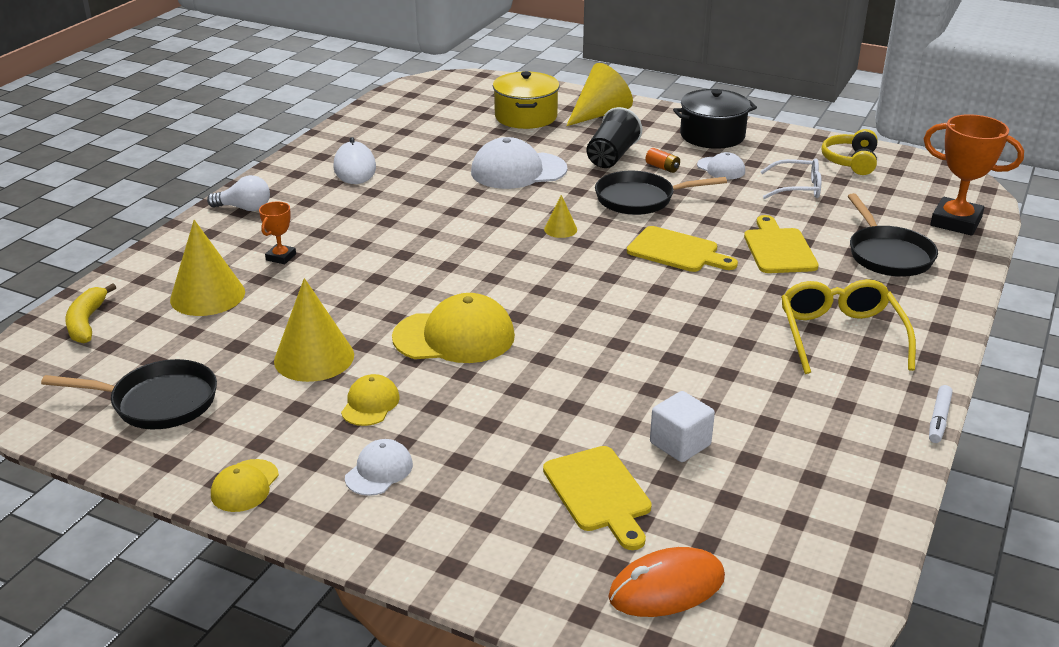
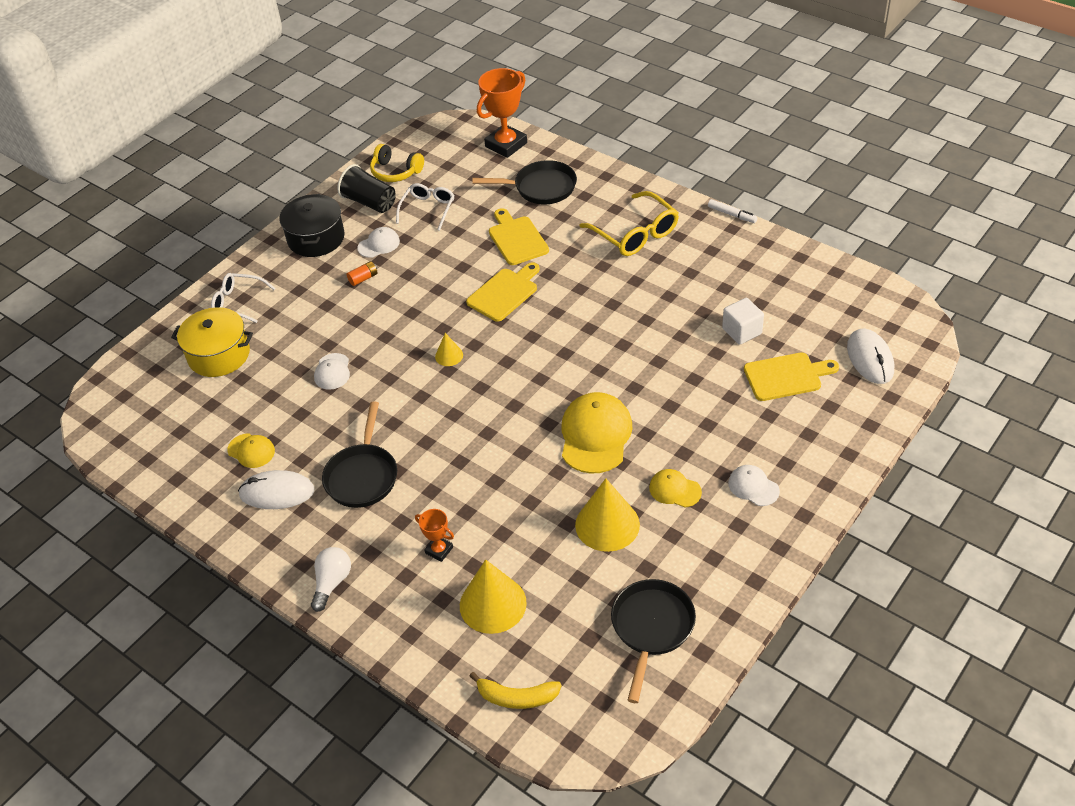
camera: 75 degrees left, 15 degrees up
(245, 486) = (762, 564): yellow cap -> yellow cap (251, 451)
(518, 171) = (332, 371): white cap -> white cap, size x0.53
(600, 114) = (238, 302): yellow cone -> white glasses
(612, 156) = (329, 306): black cup -> black cup (370, 202)
(640, 199) = (414, 301): black pan -> black pan (362, 476)
(666, 587) = (870, 358): orange mouse -> white mouse
(778, 249) = (517, 239): yellow cutting board -> yellow cutting board turned 60 degrees clockwise
(840, 335) = (635, 234): yellow glasses -> yellow glasses turned 135 degrees counterclockwise

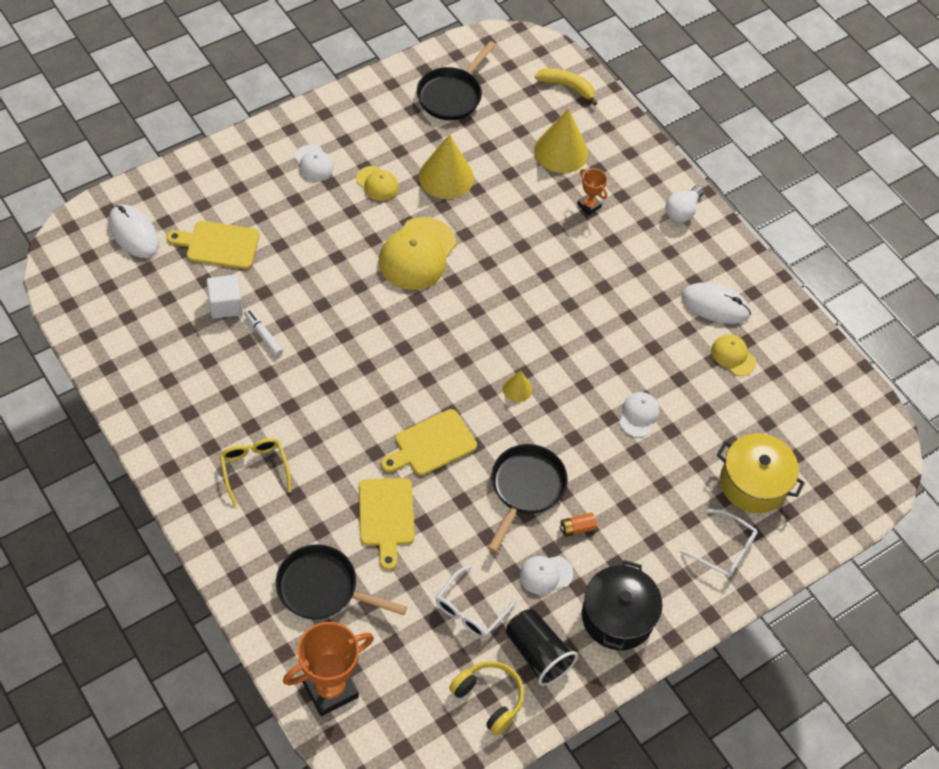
camera: 170 degrees left, 10 degrees up
(362, 476) = (635, 293): black pan -> black pan (525, 488)
(635, 234) = (254, 469): yellow glasses -> yellow glasses, size x0.66
(732, 215) = (136, 452): white marker -> white marker (263, 335)
(870, 358) = (133, 233): white mouse -> white mouse turned 45 degrees counterclockwise

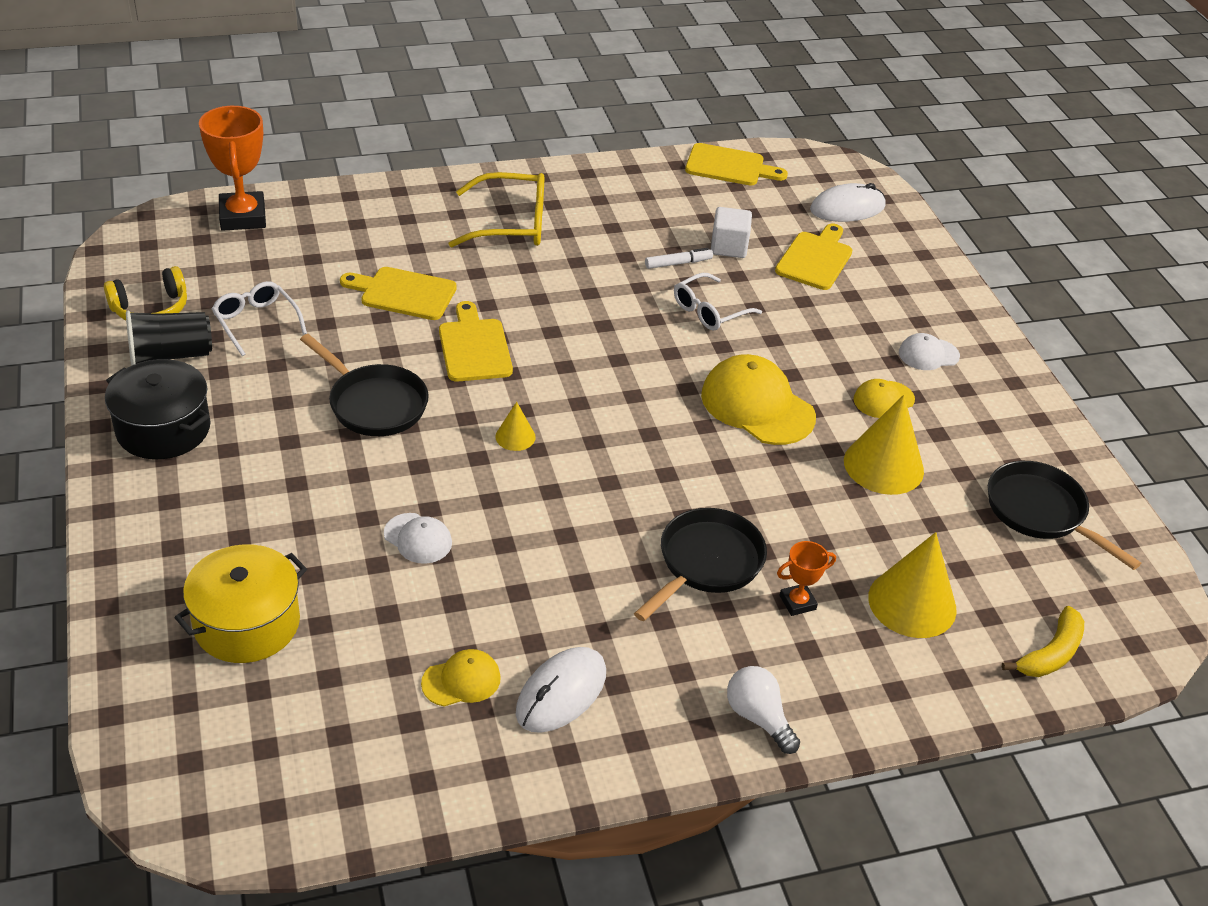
camera: 110 degrees right, 15 degrees down
(96, 327) = (729, 166): none -> yellow cutting board
(254, 469) = (511, 224): yellow glasses -> yellow glasses, size x1.50
(322, 588) = (350, 235): black pan -> black pan (706, 563)
(546, 574) = (256, 388): white cap -> none
(577, 528) = (295, 430): orange battery -> none
(724, 550) = (174, 555): white glasses -> white glasses (709, 311)

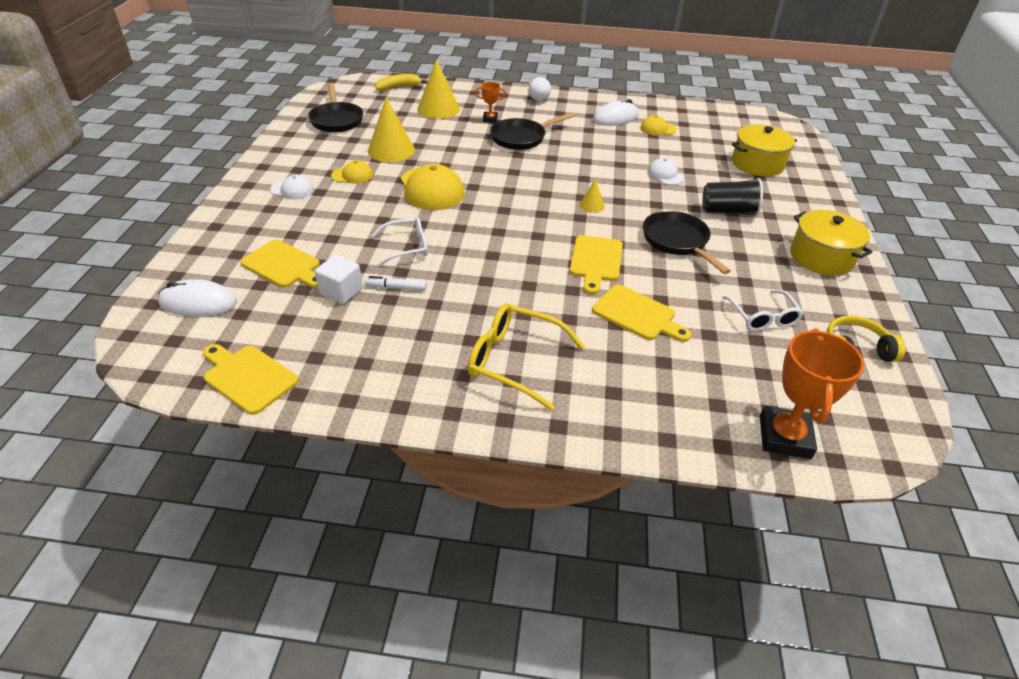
camera: 155 degrees left, 0 degrees up
(163, 429) = (821, 257): black pot -> yellow pot
(171, 355) = (828, 306): black cup -> black cup (728, 211)
(815, 259) = (283, 265): yellow cutting board -> yellow cutting board turned 105 degrees counterclockwise

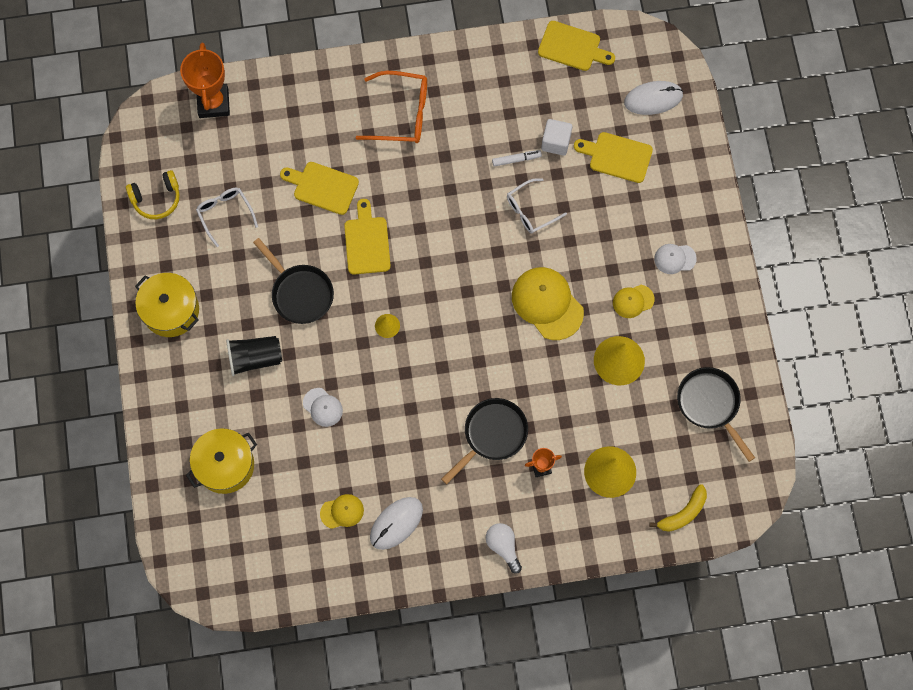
camera: 165 degrees right, 30 degrees up
(514, 361) = (402, 113): yellow glasses -> orange glasses

